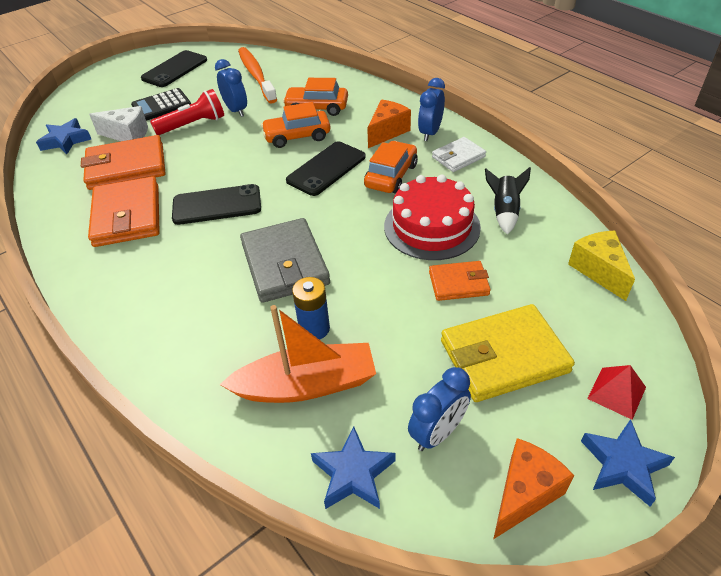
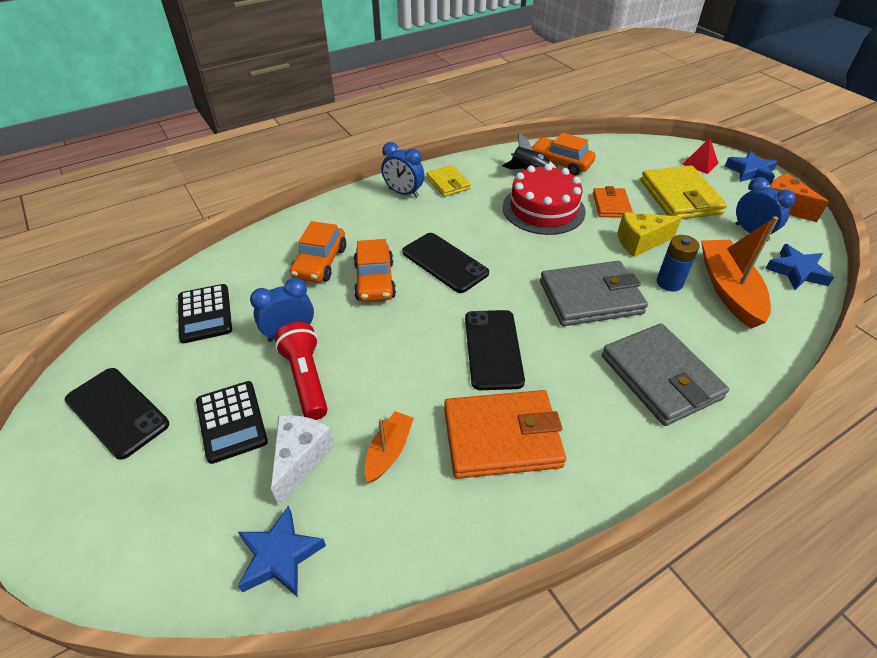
camera: 85 degrees left, 0 degrees up
(126, 167) = (389, 451): orange wallet -> orange boat
(175, 310) = (660, 377): none -> grey wallet
(256, 75) = (205, 314): orange toothbrush -> black calculator
(387, 132) = (391, 218): orange cheese -> none
(391, 176) = (467, 223): orange car -> orange car (560, 163)
(458, 157) = (448, 183): white wallet -> yellow wallet
(598, 271) = (595, 148): yellow cheese -> yellow cheese (640, 242)

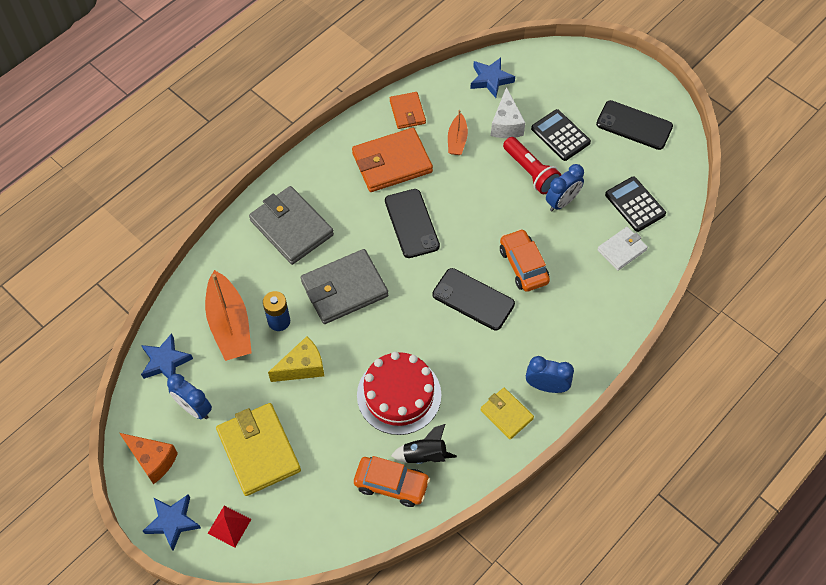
camera: 165 degrees right, 15 degrees up
(257, 274) = (621, 250): none -> white wallet
(320, 262) = (578, 274): orange car -> none
(611, 205) = (331, 418): orange wallet -> orange wallet (407, 112)

